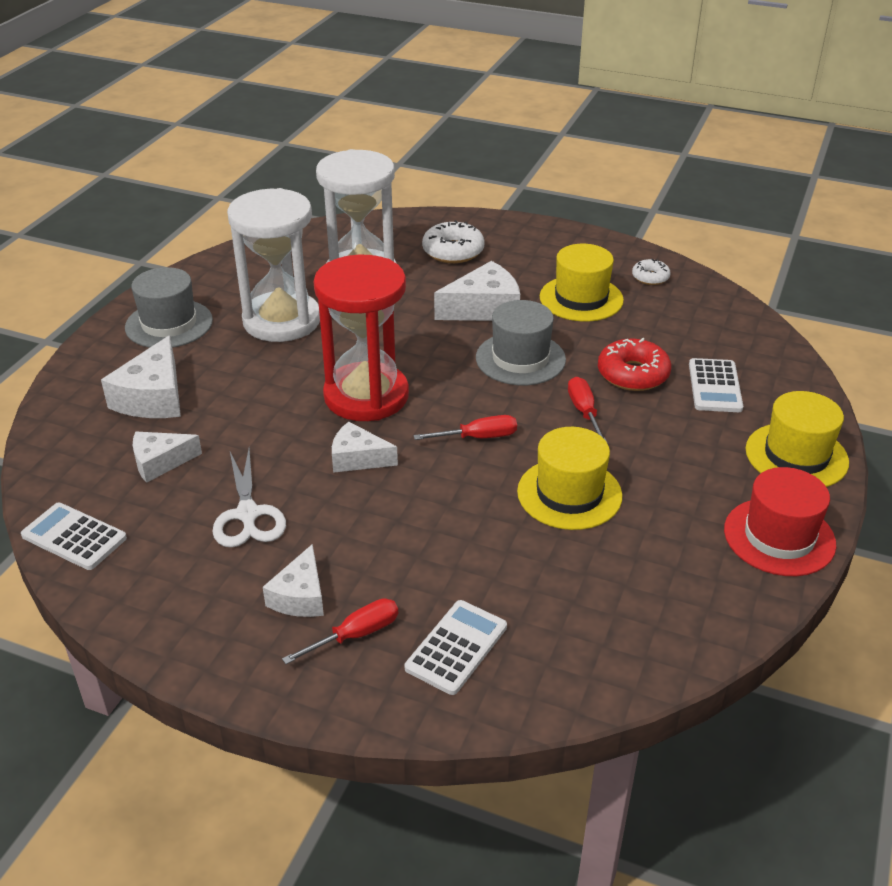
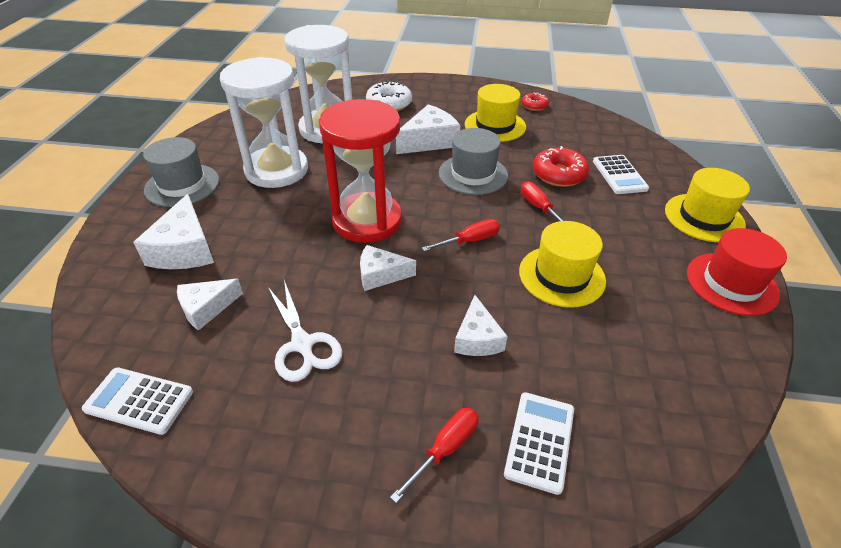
camera: 15 degrees left, 5 degrees up
(300, 596) = (379, 418): white cheese -> white cheese (477, 338)
(650, 277) = (534, 106): white donut -> red donut

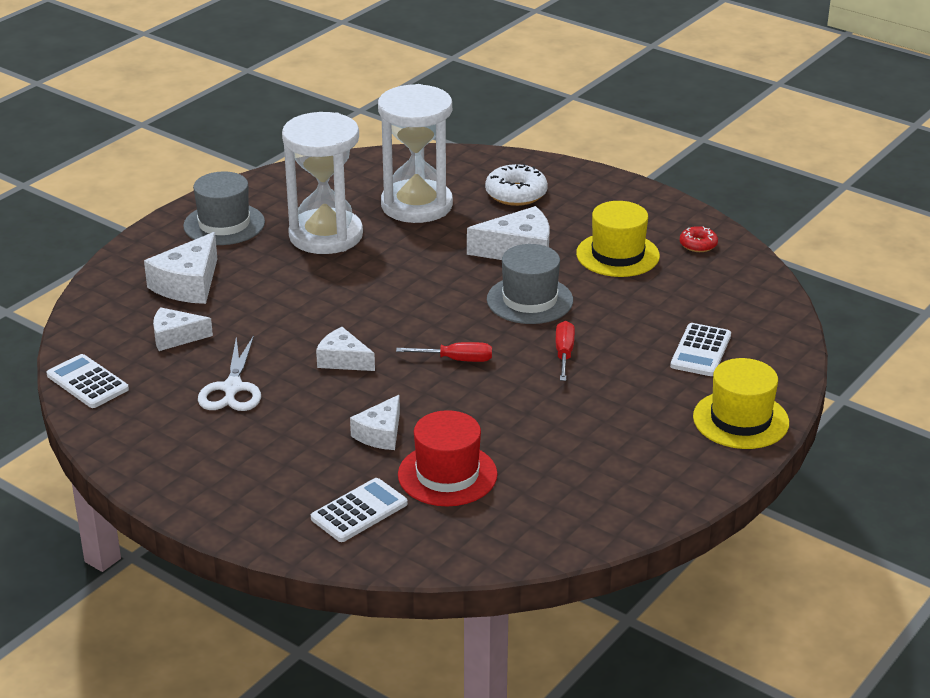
camera: 30 degrees right, 10 degrees down
(367, 220) = (373, 311): red hourglass -> none
(445, 448) = (283, 488): red screwdriver -> none
(558, 174) = (628, 329): red donut -> none
(561, 276) = (513, 417): yellow hat -> none
(731, 283) = (681, 480): red hat -> red hat (447, 475)

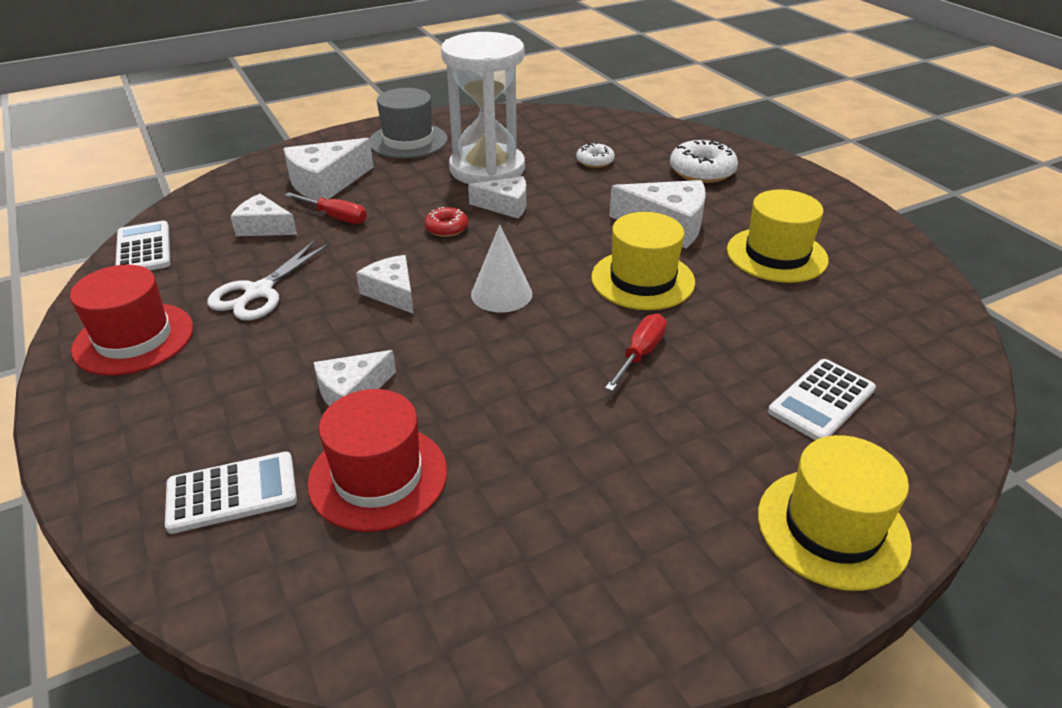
camera: 25 degrees right, 5 degrees up
(169, 447) = (134, 338): none -> red hat
(372, 266) = (505, 206): none -> white cheese
(416, 205) = (595, 161): white hourglass -> white donut
(430, 338) = (501, 294): none -> white cone
(457, 360) = (511, 326): red screwdriver -> red screwdriver (336, 217)
(529, 300) = (642, 280): grey hat -> yellow hat
(698, 244) = (882, 266): red donut -> red donut (446, 228)

